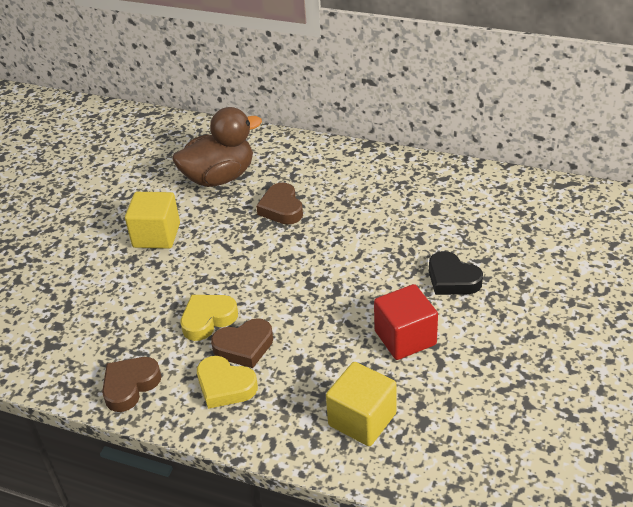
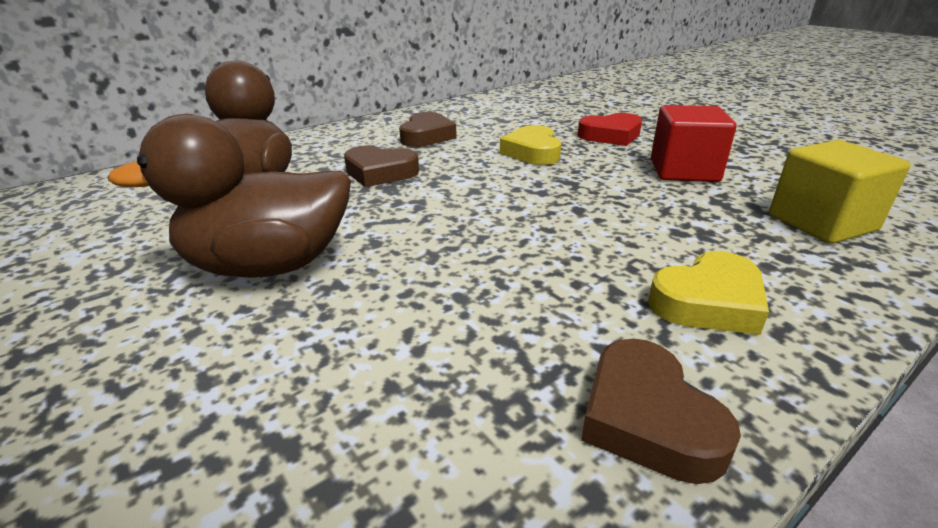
camera: 60 degrees left, 10 degrees down
(156, 235) = (269, 265): yellow cube -> brown duck
(208, 319) = (532, 275): yellow heart -> yellow heart (532, 152)
(244, 347) = (624, 262): brown heart -> brown heart (427, 136)
(452, 279) = (610, 135): black heart -> red heart

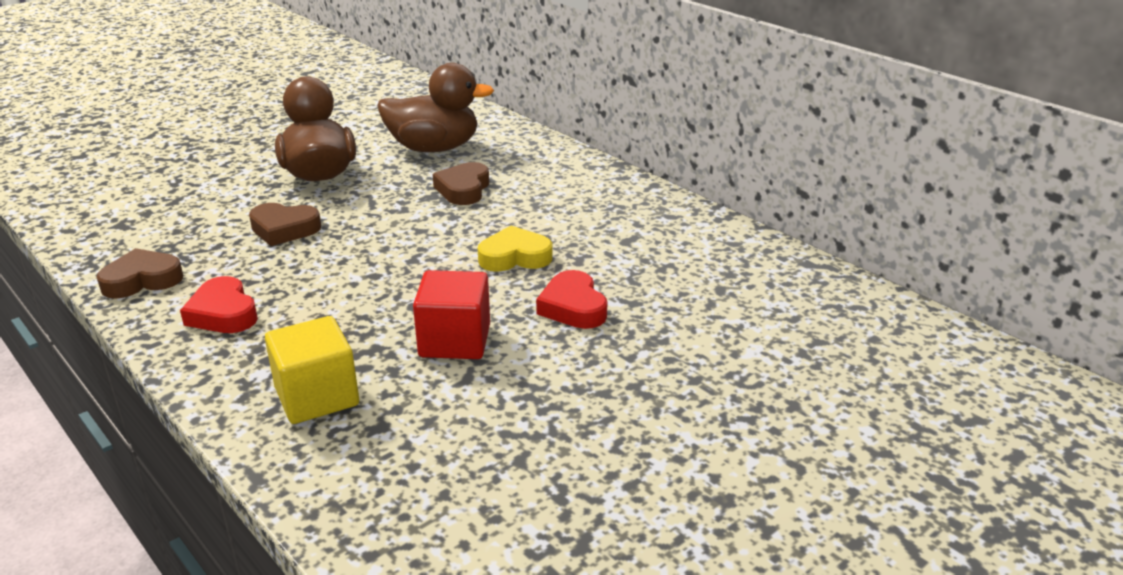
camera: 85 degrees right, 0 degrees up
(427, 136) = (562, 201): brown heart -> brown heart (284, 229)
(708, 302) = (223, 313): yellow heart -> red heart

